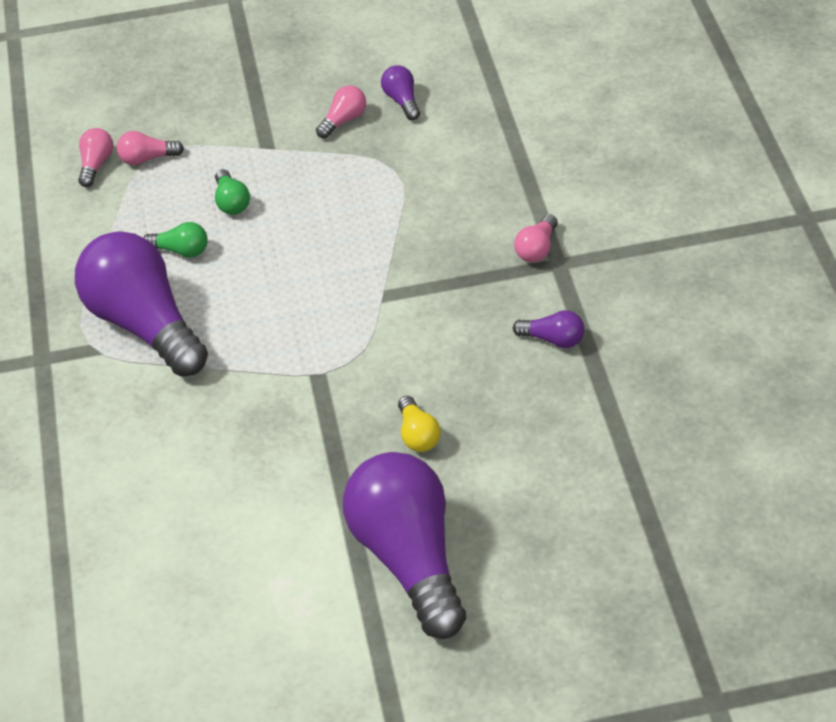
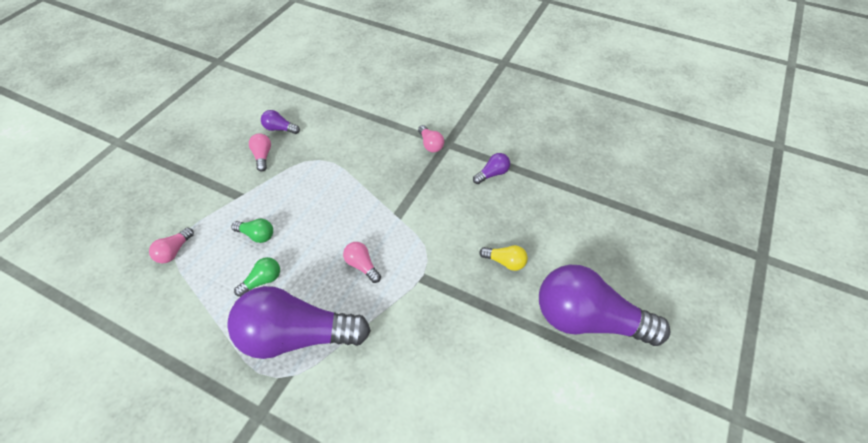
camera: 55 degrees left, 5 degrees up
(96, 165) = (144, 279): pink light bulb -> pink light bulb (362, 266)

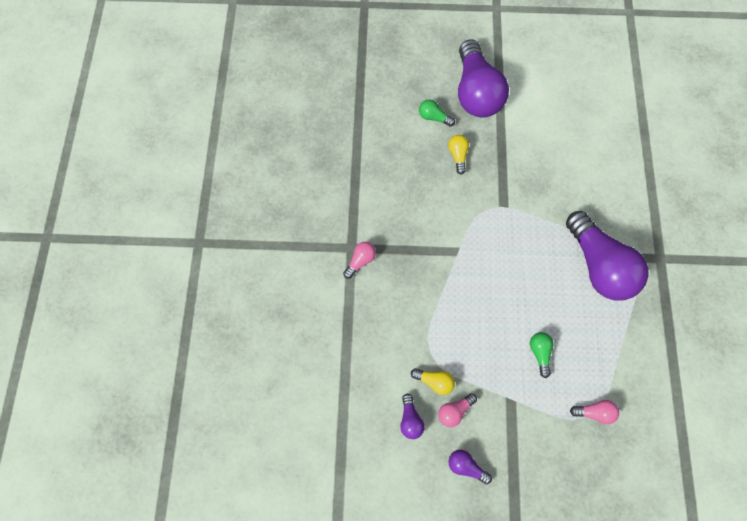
camera: 115 degrees left, 15 degrees up
(262, 281) = (575, 320): green light bulb -> green light bulb (434, 117)
(295, 153) = (434, 382): none -> yellow light bulb
(362, 266) = (519, 253): pink light bulb -> none
(492, 174) = (371, 196): purple light bulb -> purple light bulb (466, 467)

